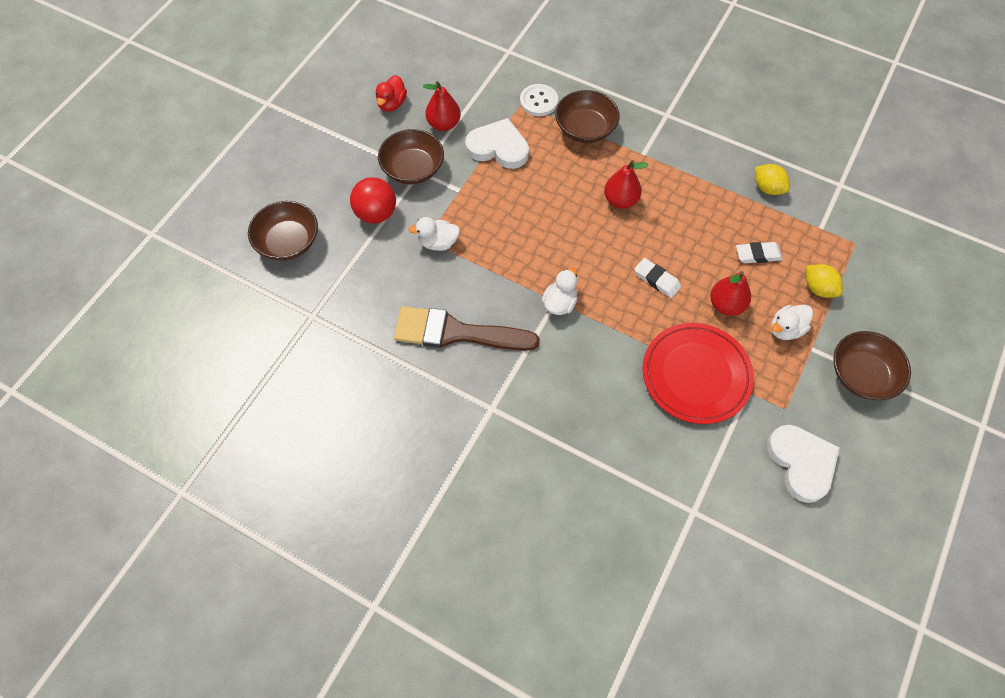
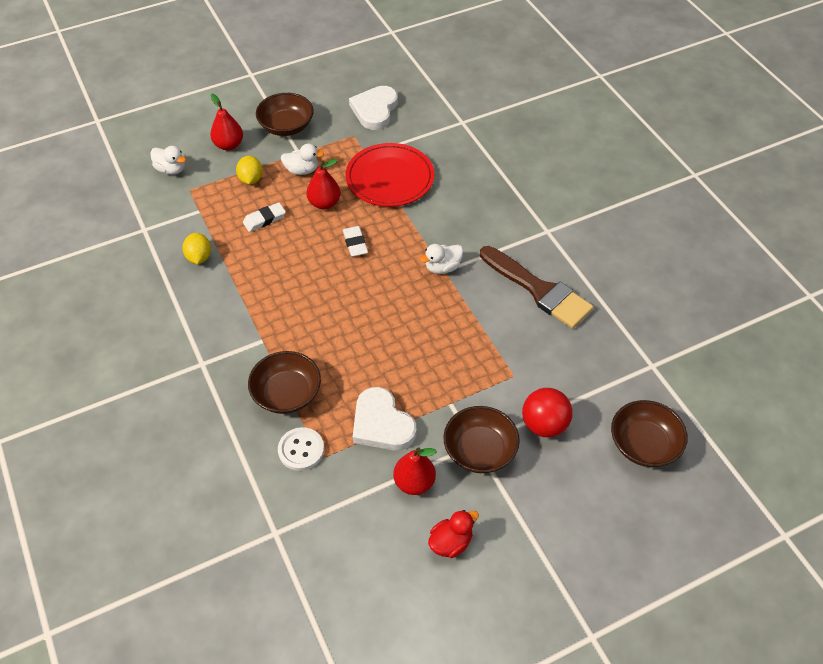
camera: 145 degrees left, 10 degrees down
(438, 243) = (505, 366): white duck -> white duck (171, 169)
(620, 200) = (322, 313): red pear -> red pear (229, 145)
(758, 254) = (264, 219): white eraser -> white eraser turned 60 degrees counterclockwise

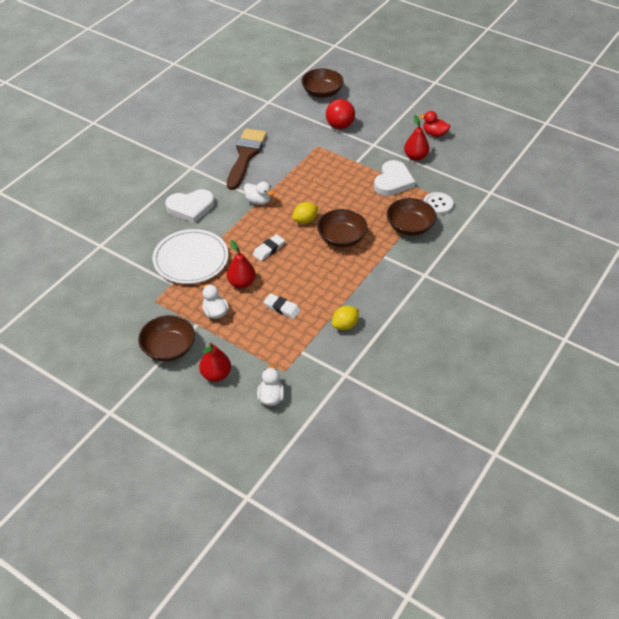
camera: 120 degrees left, 5 degrees down
(251, 179) = (246, 338): yellow lemon -> yellow lemon (305, 220)
(375, 110) = (114, 301): white heart -> white heart (191, 207)
(390, 178) = (191, 259): red plate -> white plate
(479, 450) = (375, 142): brown bowl -> brown bowl (341, 238)

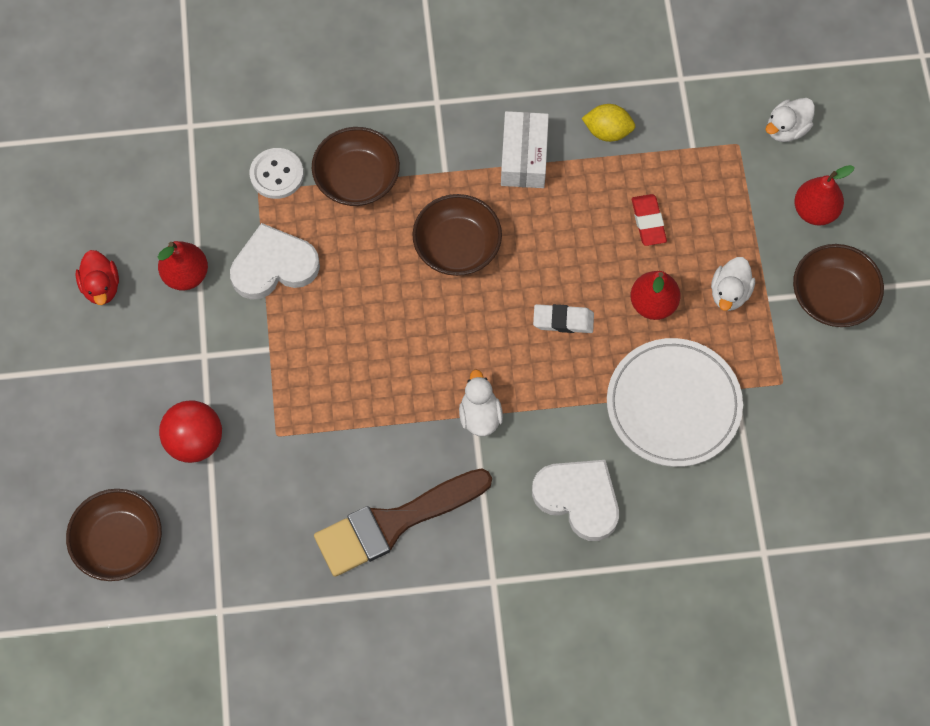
camera: 130 degrees left, 20 degrees up
(282, 308) = (648, 222): white eraser -> red eraser
(305, 220) = (463, 320): yellow lemon -> none
(363, 286) = (524, 157): none -> white box

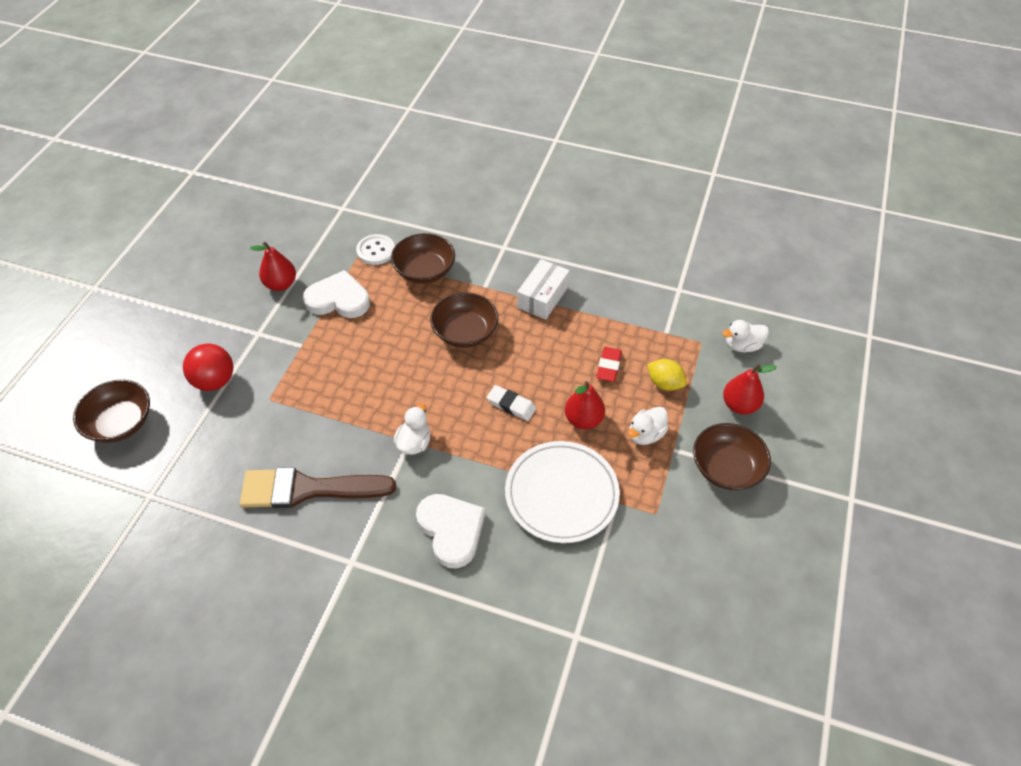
camera: 25 degrees right, 15 degrees down
(101, 287) = (226, 272): red duck -> none
(607, 131) = (609, 302): yellow lemon -> yellow lemon (664, 383)

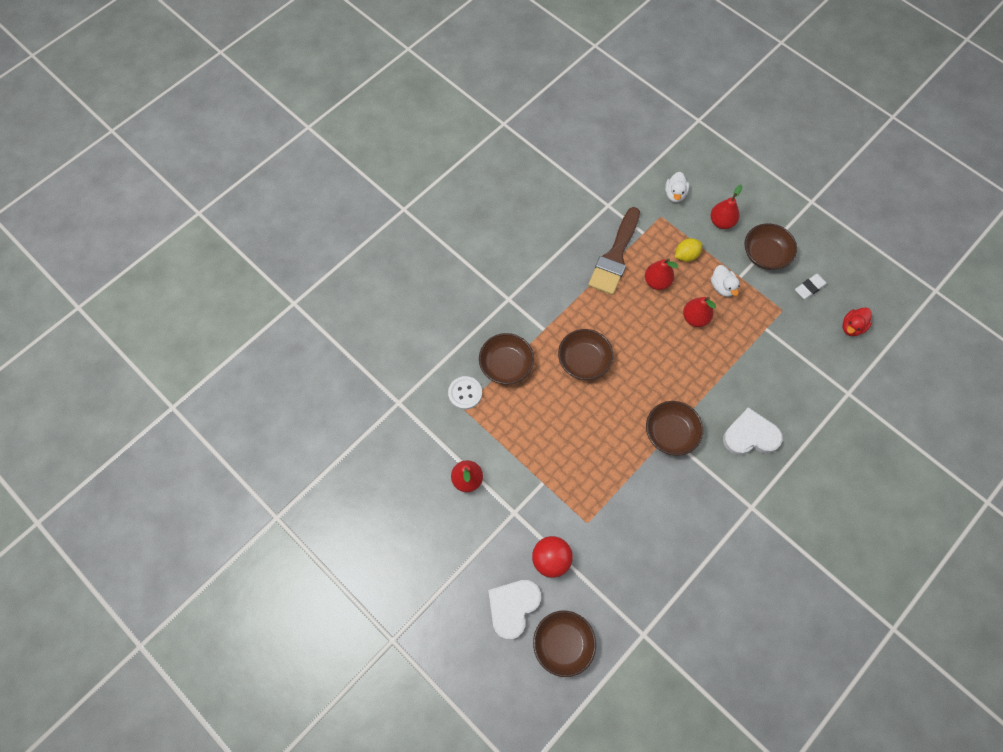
camera: 65 degrees left, 15 degrees up
(308, 489) = (682, 518): brown brush -> brown brush (615, 256)
(338, 299) = (506, 439): white heart -> white heart (513, 607)
(414, 443) = (670, 433): white duck -> brown bowl
(511, 405) = (664, 357): white eraser -> white eraser (809, 287)
(542, 297) = (573, 294): white box -> none
(561, 494) = (748, 357): white plate -> none
(608, 366) = (657, 282): red eraser -> red pear
(685, 611) = (852, 327): none -> red duck

